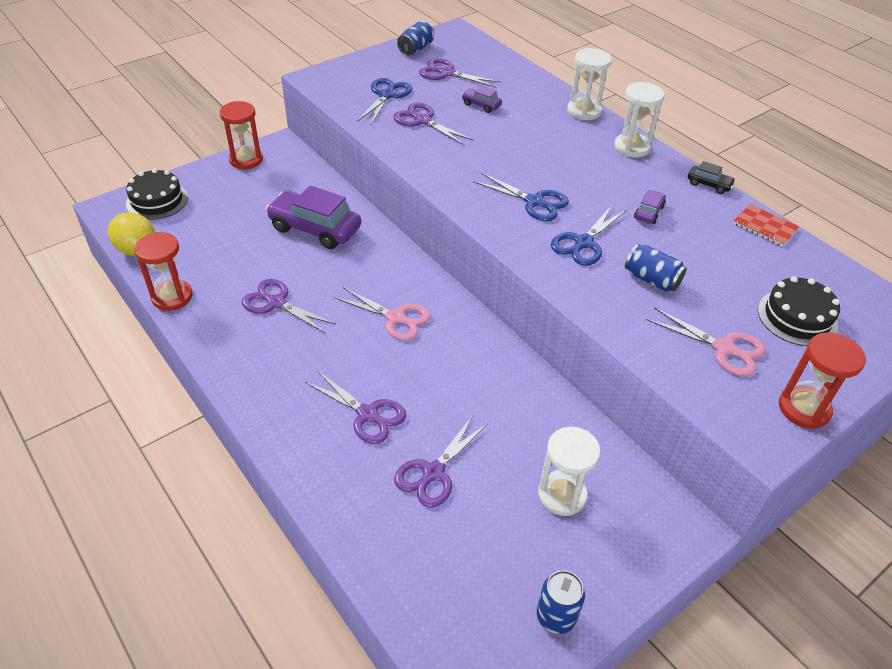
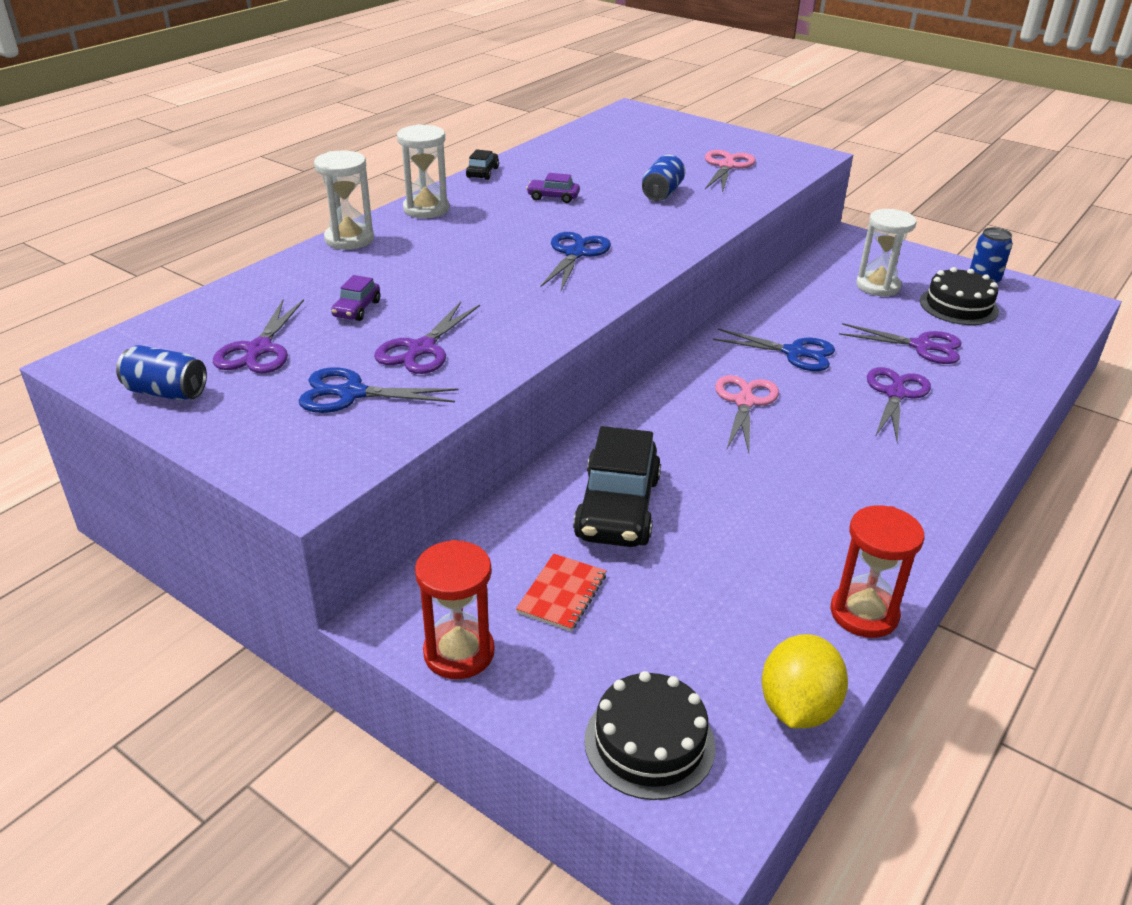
camera: 105 degrees left, 10 degrees down
(276, 303) = (794, 503): purple scissors -> none
(315, 229) = (618, 508): purple car -> black car
(583, 243) = (631, 224): blue scissors -> blue scissors (794, 353)
(764, 227) = (541, 151): red notebook -> red notebook (562, 594)
(797, 317) = (662, 143): black cake -> black cake (958, 306)
(804, 408) = (765, 143): red hourglass -> none

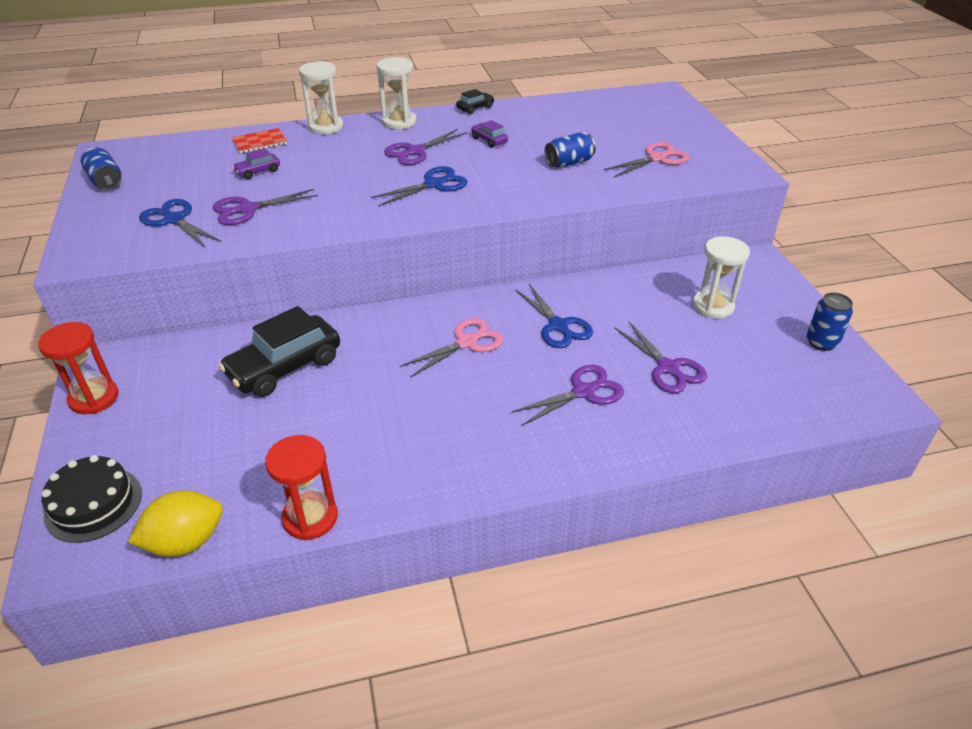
camera: 40 degrees right, 5 degrees up
(258, 350) = (177, 176): purple scissors -> purple scissors (415, 151)
(562, 594) = (182, 398): red notebook -> red notebook (260, 142)
(958, 306) = (759, 352): black cake -> none

